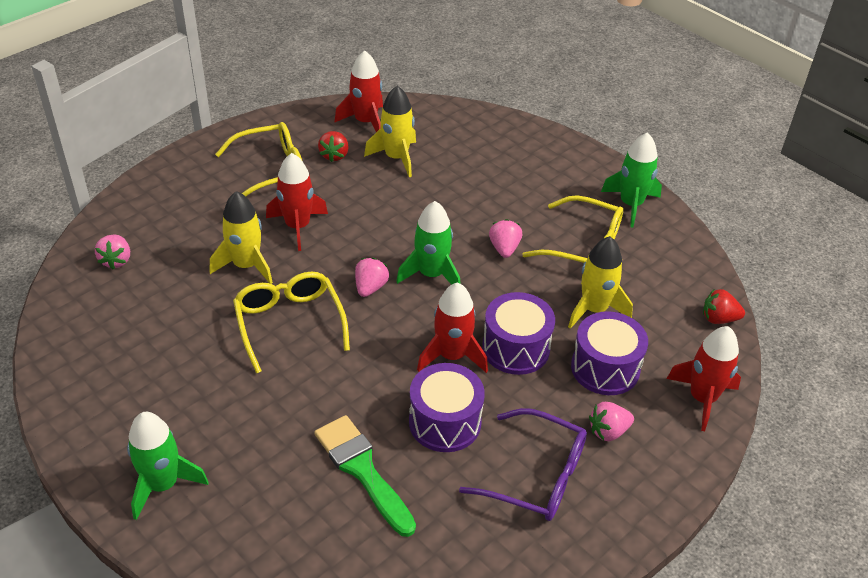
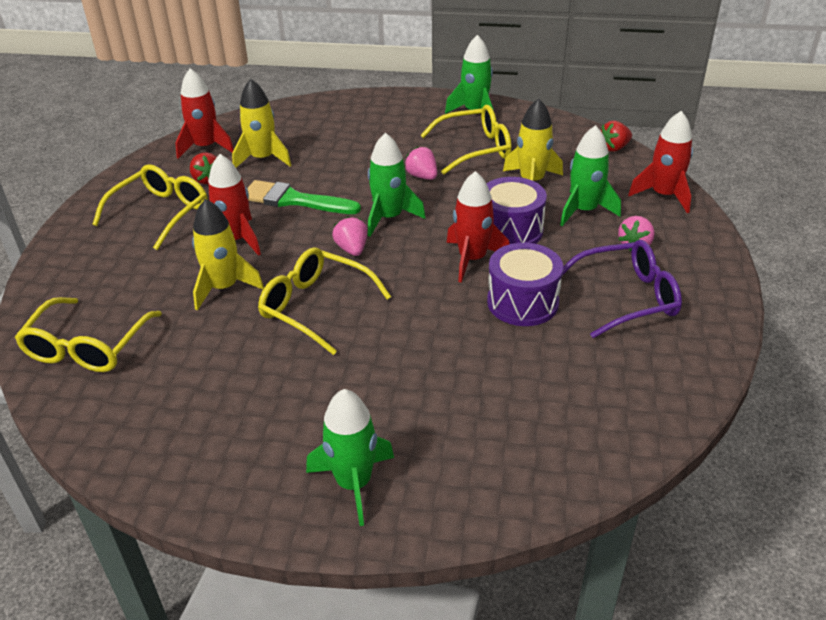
camera: 35 degrees left, 5 degrees down
(116, 260) = (87, 347): pink strawberry -> yellow glasses
(362, 470) = (504, 368): green brush -> green brush (294, 200)
(605, 368) = (584, 211): purple drum -> green rocket

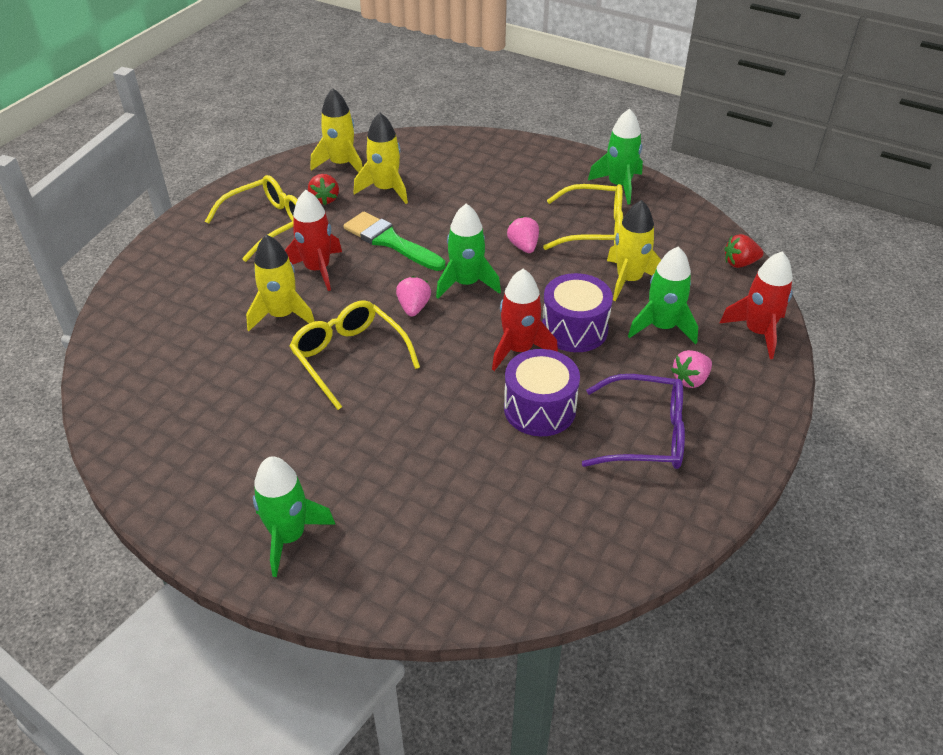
camera: 20 degrees right, 5 degrees up
(87, 347) = (145, 340): yellow glasses -> none
(206, 147) = (341, 164): red rocket -> yellow rocket

